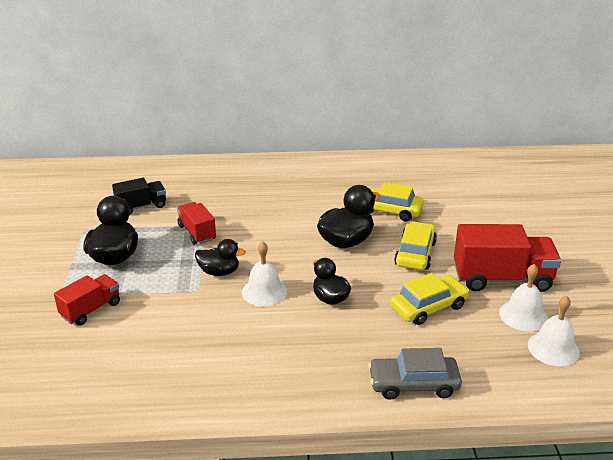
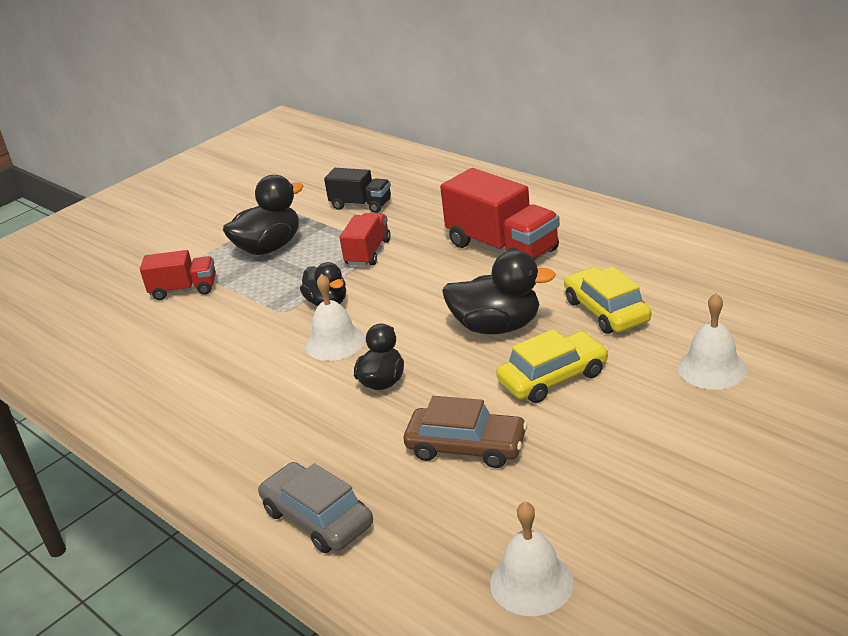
camera: 50 degrees right, 0 degrees up
(428, 307) = (466, 447): yellow car -> brown car
(502, 279) = (611, 462): red truck -> red truck (502, 248)
(523, 315) = (562, 521): white bell -> white bell (712, 368)

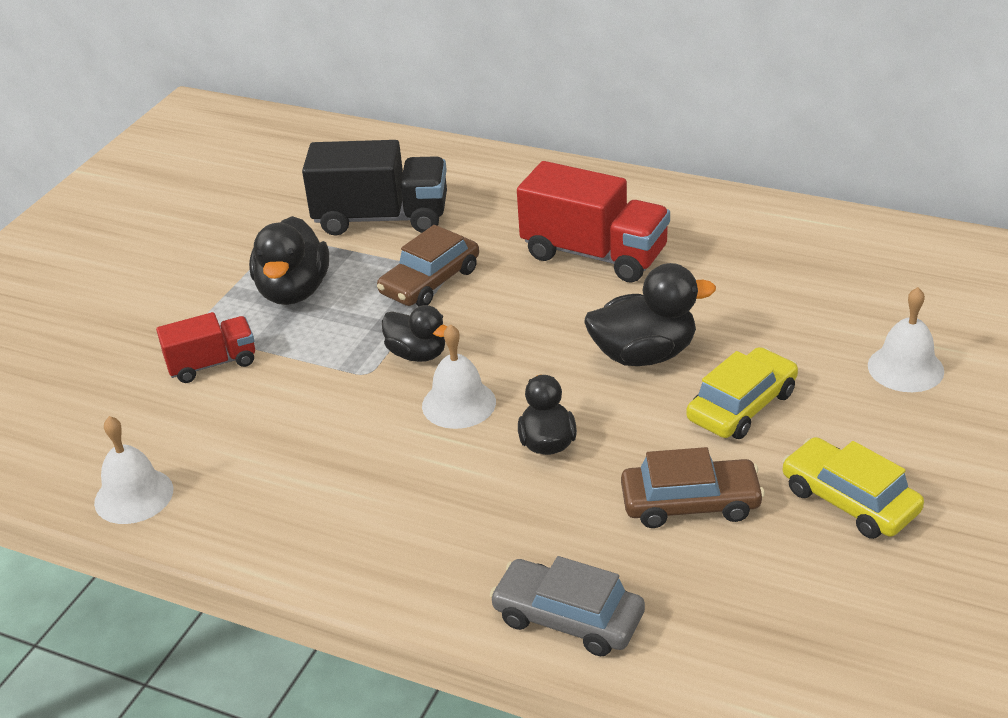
camera: 20 degrees left, 5 degrees up
(269, 247) = (293, 291): black duck -> black duck turned 150 degrees clockwise
(361, 205) = (381, 218): black truck -> black truck, size x1.72
(368, 252) = (430, 281): red truck -> brown car
(531, 582) = (844, 639): white bell -> white bell (134, 495)
(606, 311) = (758, 317): yellow car -> yellow car (849, 500)

